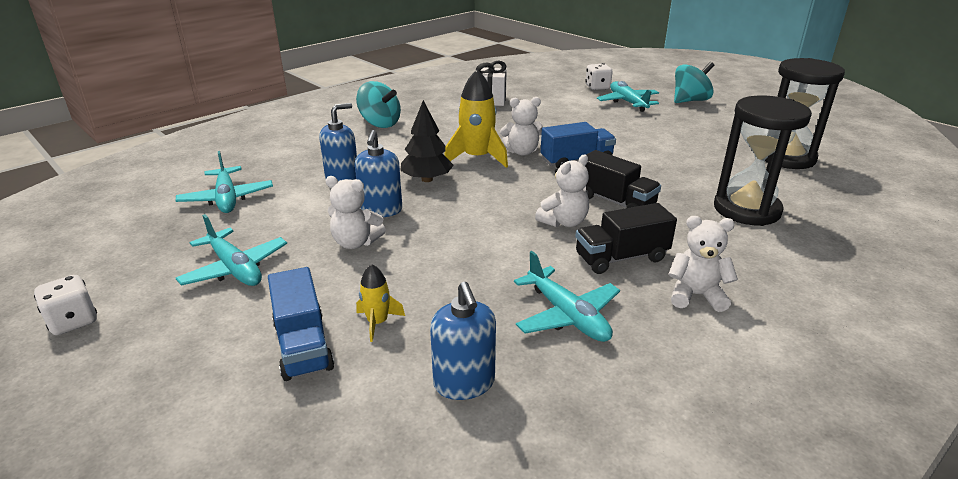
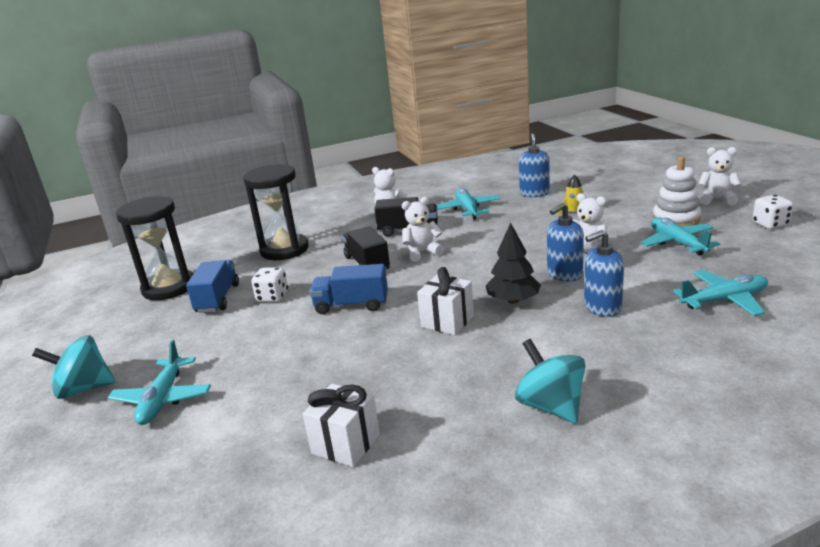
camera: 155 degrees left, 5 degrees down
(212, 320) = (676, 219): none -> white stacking toy
(227, 198) = (724, 300): turquoise plane -> turquoise plane turned 75 degrees clockwise
(303, 345) = (616, 207): blue truck -> blue truck (218, 298)
(381, 210) = (564, 274): blue soap dispenser -> blue soap dispenser turned 150 degrees counterclockwise
(477, 158) = (447, 321): yellow rocket -> white gift
(522, 152) = (393, 324): white teddy bear -> white teddy bear (717, 199)
(597, 87) = (140, 454): white dice -> white dice (272, 297)

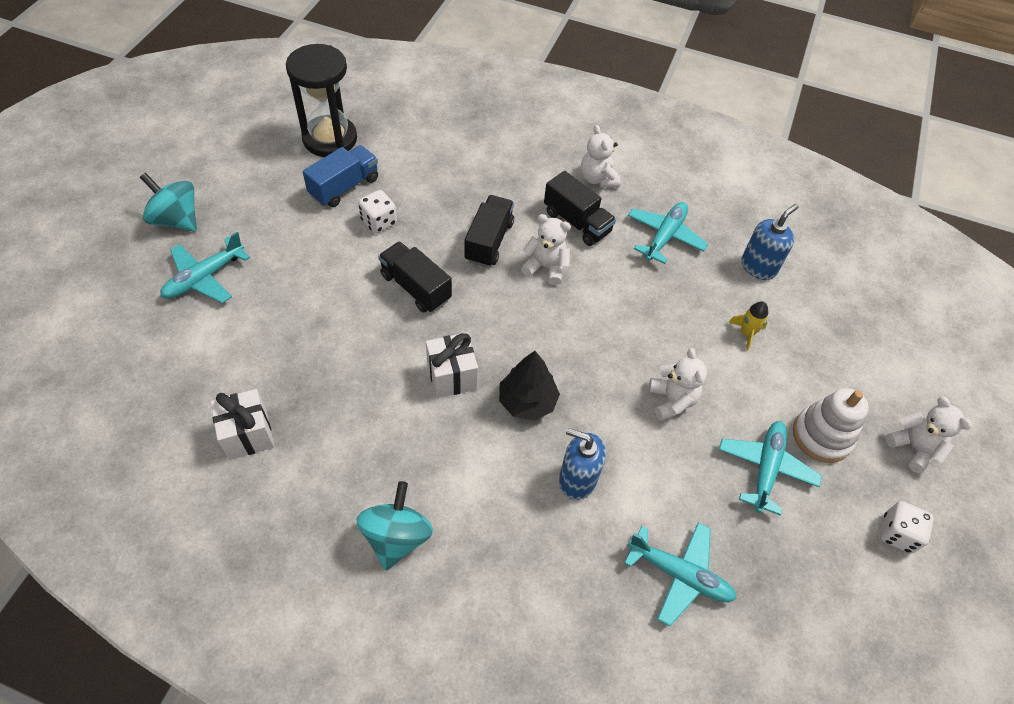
camera: 35 degrees right, 30 degrees up
(284, 250) = (455, 160): black hourglass -> none
(351, 305) = (416, 287): blue truck -> black truck
(564, 274) = (610, 410): blue soap dispenser -> none

